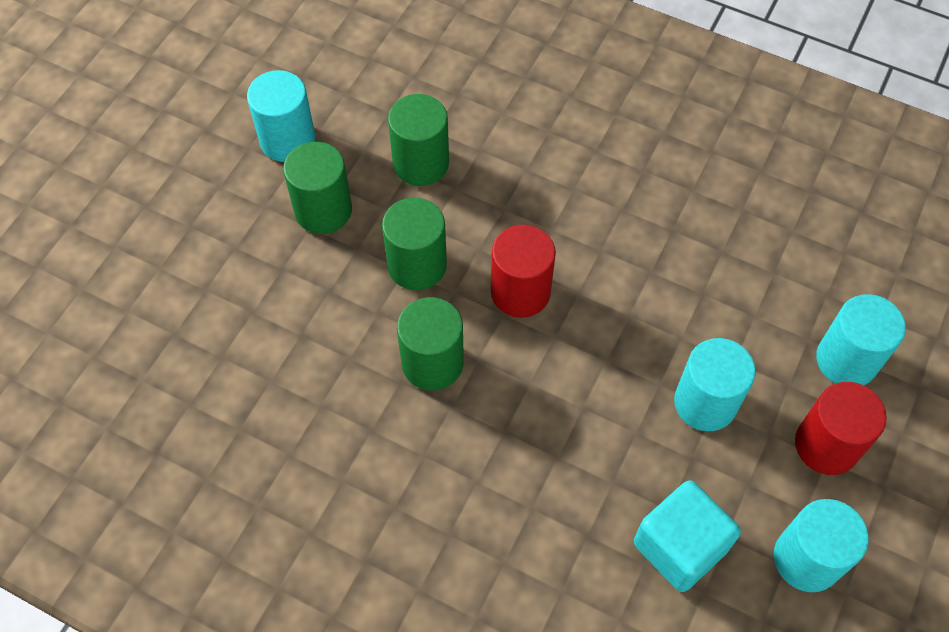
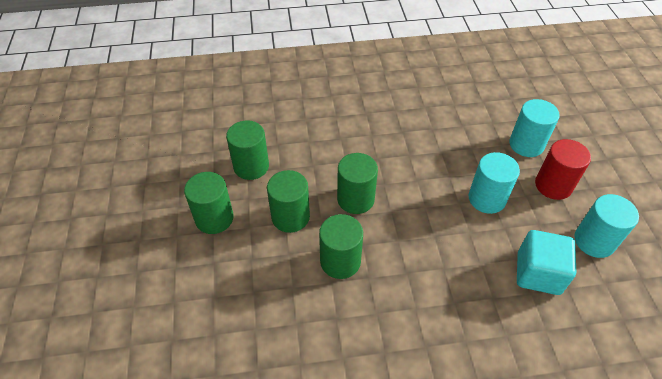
camera: 35 degrees left, 10 degrees down
(287, 140) = (164, 194): turquoise cylinder -> none
(520, 292) = (355, 199): red cylinder -> green cylinder

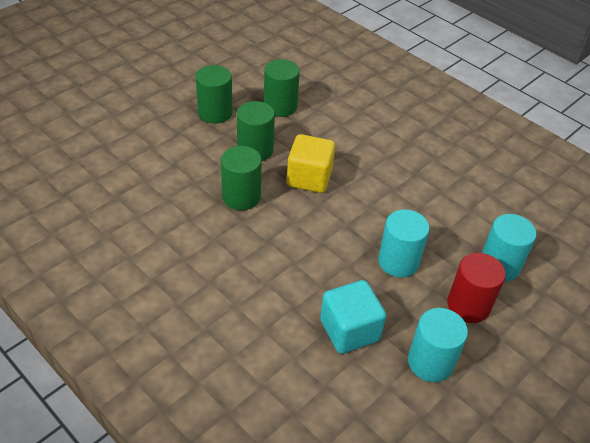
camera: 50 degrees right, 5 degrees down
(355, 199) = (309, 178): green cylinder -> yellow cube

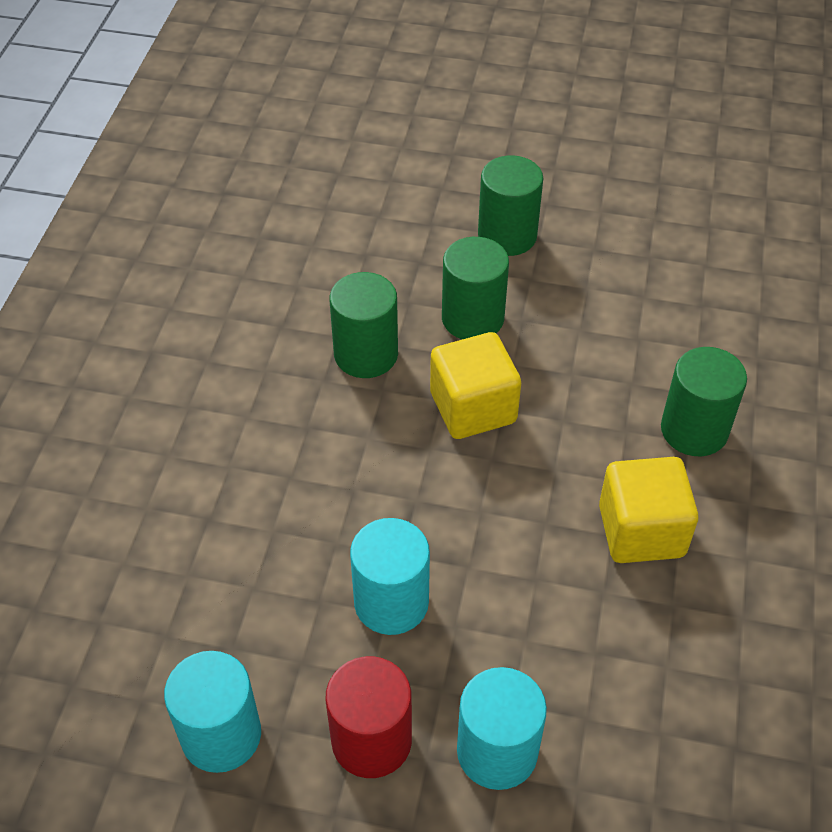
camera: 60 degrees right, 5 degrees up
(280, 106) = (596, 294): green cylinder -> green cylinder (694, 430)
(349, 330) = (212, 604): turquoise cube -> none
(420, 164) = (641, 531): none -> yellow cube

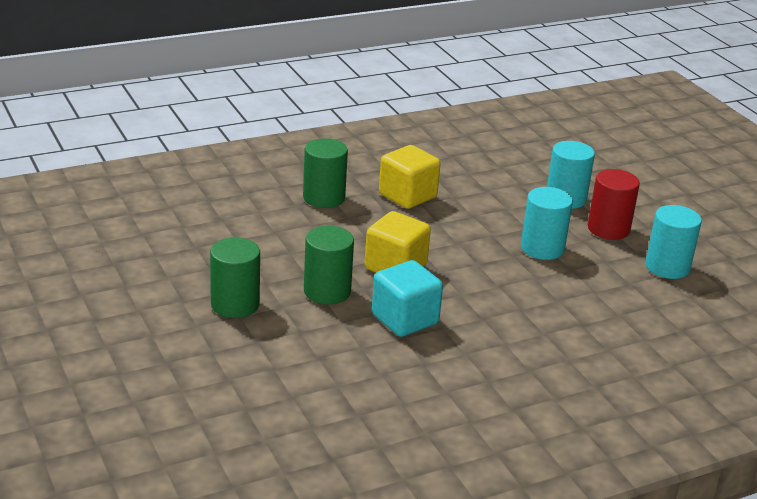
camera: 130 degrees left, 20 degrees down
(366, 354) = (405, 319): green cylinder -> turquoise cube

